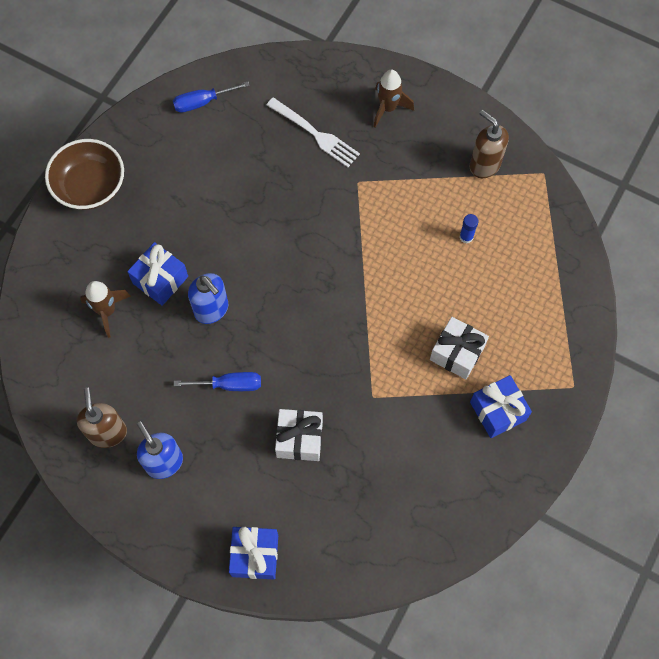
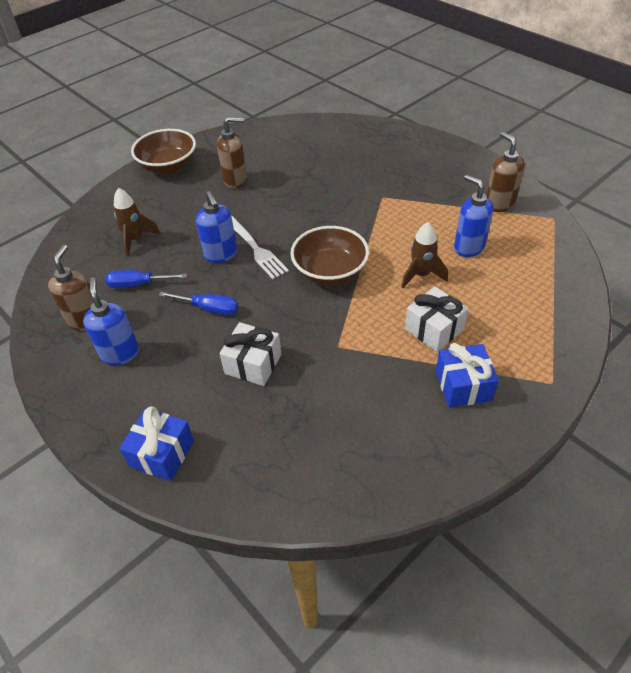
camera: 20 degrees right, 20 degrees down
(160, 280) = (189, 228): blue gift -> none
(182, 193) = (236, 180): none -> brown soap dispenser
(202, 102) = (278, 135): blue screwdriver -> blue screwdriver (138, 284)
(315, 134) = (358, 164): white fork -> white fork (255, 248)
(335, 305) = (330, 271): none -> brown bowl
(388, 108) = (424, 159): brown rocket -> brown rocket (421, 275)
(466, 237) = (468, 247): blue glue stick -> blue soap dispenser

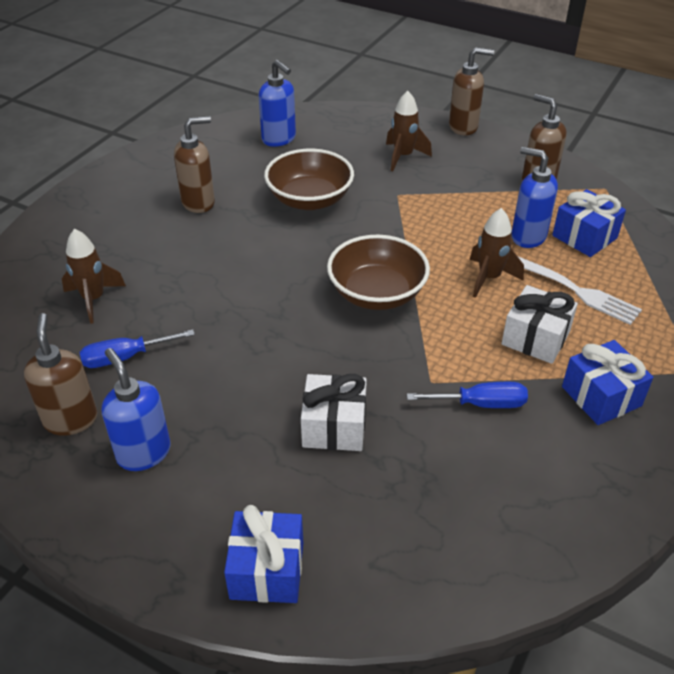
camera: 20 degrees left, 5 degrees down
(168, 166) = (95, 198): brown bowl -> brown bowl (310, 200)
(209, 309) = (241, 369): blue screwdriver -> blue screwdriver (480, 404)
(221, 254) = (224, 298): blue soap dispenser -> blue soap dispenser (279, 139)
(255, 248) = (266, 282): white fork -> white fork (575, 290)
(401, 167) = (403, 156): none -> brown rocket
(461, 150) = (463, 127): none -> brown soap dispenser
(515, 255) = (584, 237): none -> blue gift

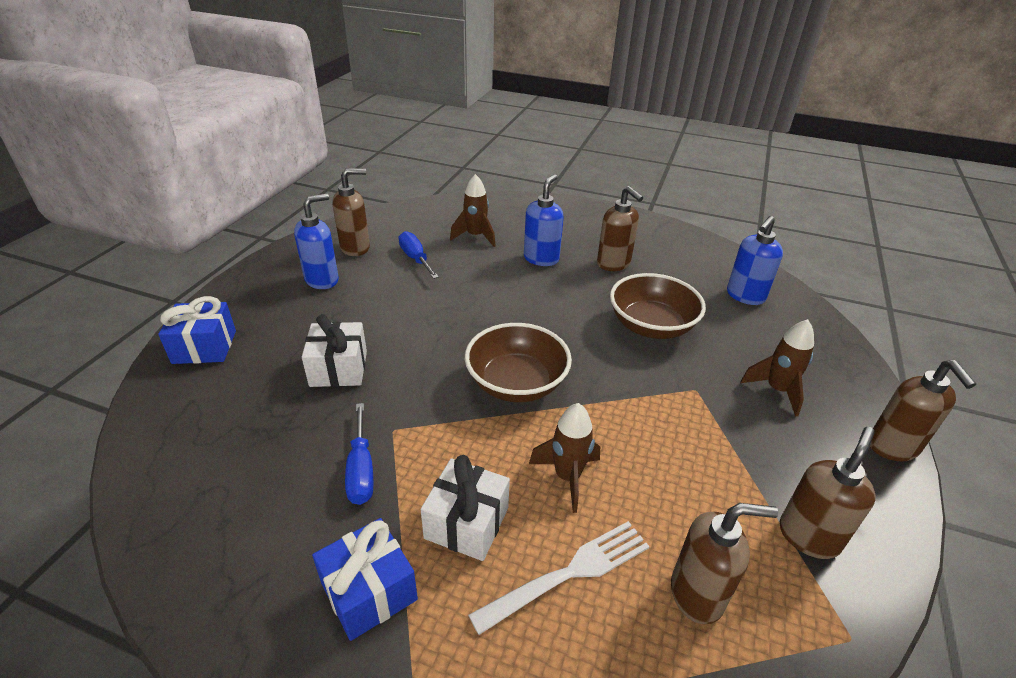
camera: 80 degrees right, 5 degrees down
(528, 236) = (667, 520): blue soap dispenser -> blue soap dispenser (541, 258)
(575, 290) = (568, 574): white fork -> white fork turned 150 degrees counterclockwise
(584, 237) = (697, 594): blue gift -> brown soap dispenser

